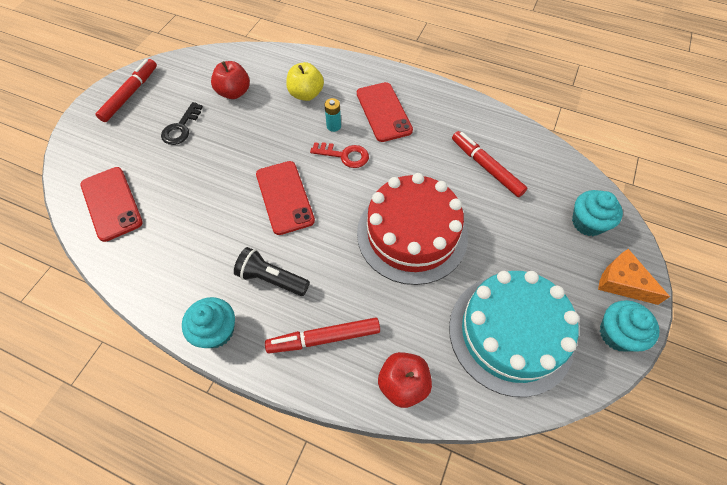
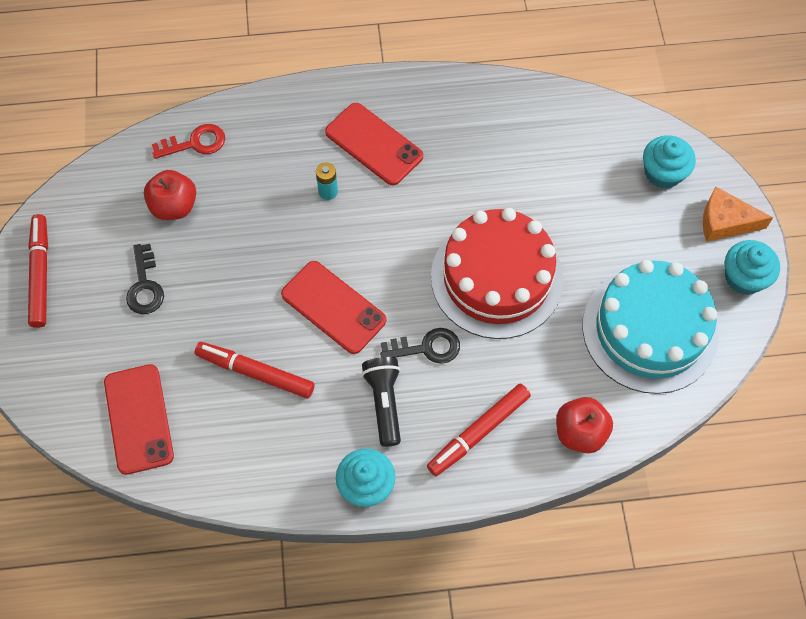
camera: 30 degrees left, 5 degrees up
(111, 203) = (138, 419): red phone -> red phone turned 45 degrees clockwise
(272, 278) = (384, 403): black flashlight -> black flashlight turned 90 degrees clockwise
(306, 94) = (265, 165): yellow apple -> none
(329, 256) = (427, 347): none -> black key
(345, 155) = (366, 222): red key -> red key (195, 143)
(486, 167) = (528, 159): red marker -> red marker (255, 372)

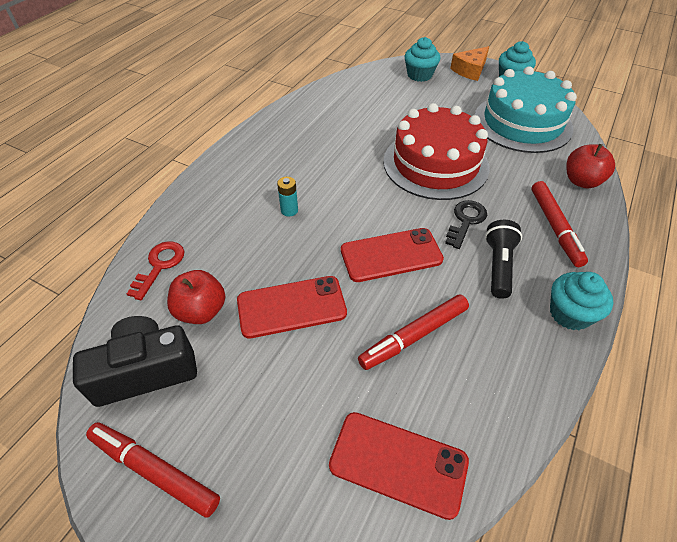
camera: 55 degrees left, 15 degrees down
(101, 211) = (145, 371): none -> black camera
(145, 286) = (257, 377): black key -> none
(374, 144) = (277, 170): red phone -> red phone (291, 307)
(384, 403) = (498, 266): black flashlight -> black flashlight turned 75 degrees clockwise

